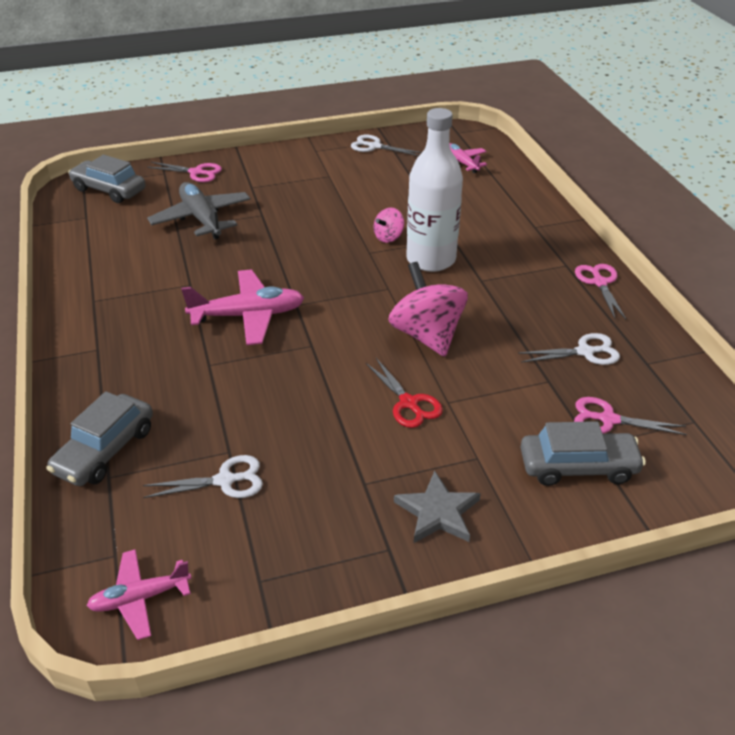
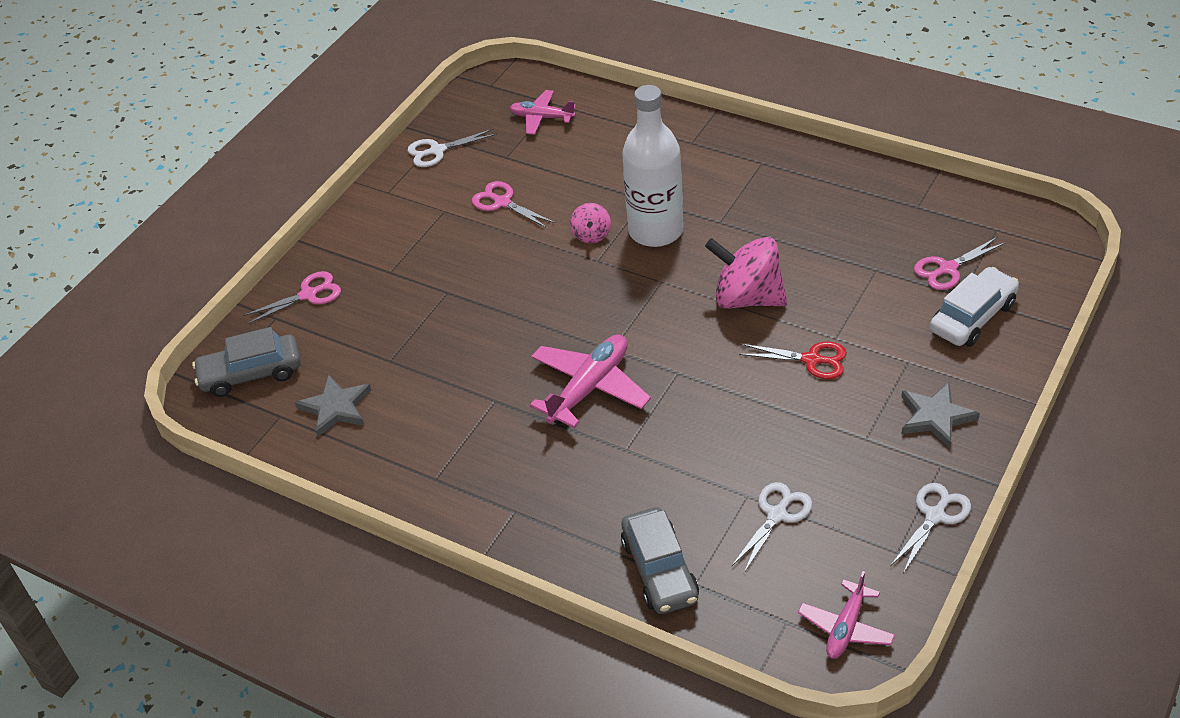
camera: 40 degrees left, 5 degrees up
(114, 231) = (336, 408): none -> grey star
(201, 219) = (398, 335): grey plane -> none
(578, 466) = (973, 317): grey car -> white car
(585, 352) = (869, 228): white scissors -> white scissors (935, 516)
(599, 282) = (804, 161): pink scissors -> pink scissors (502, 202)

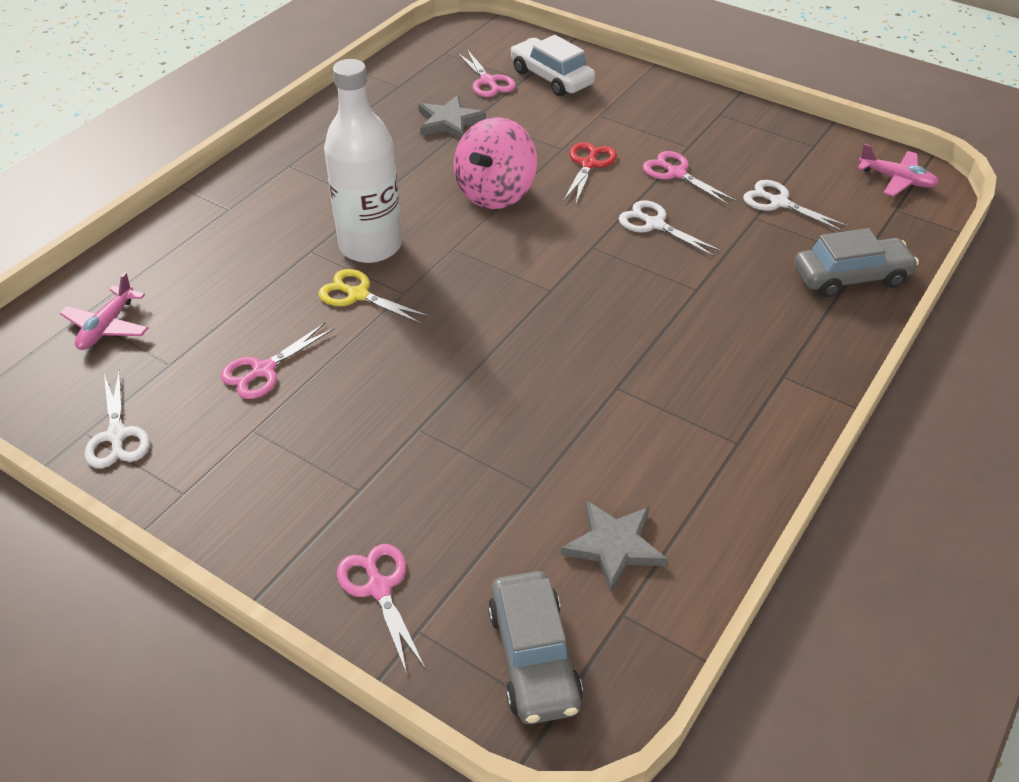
camera: 90 degrees left, 0 degrees up
(589, 388) = (607, 310): pink plane -> none
(591, 235) = (358, 295): pink spinning top -> yellow scissors
(812, 429) = (676, 173): none -> pink scissors
(935, 417) = (666, 110): grey star -> grey star (449, 122)
(935, 516) = (775, 124): white scissors -> white scissors (654, 224)

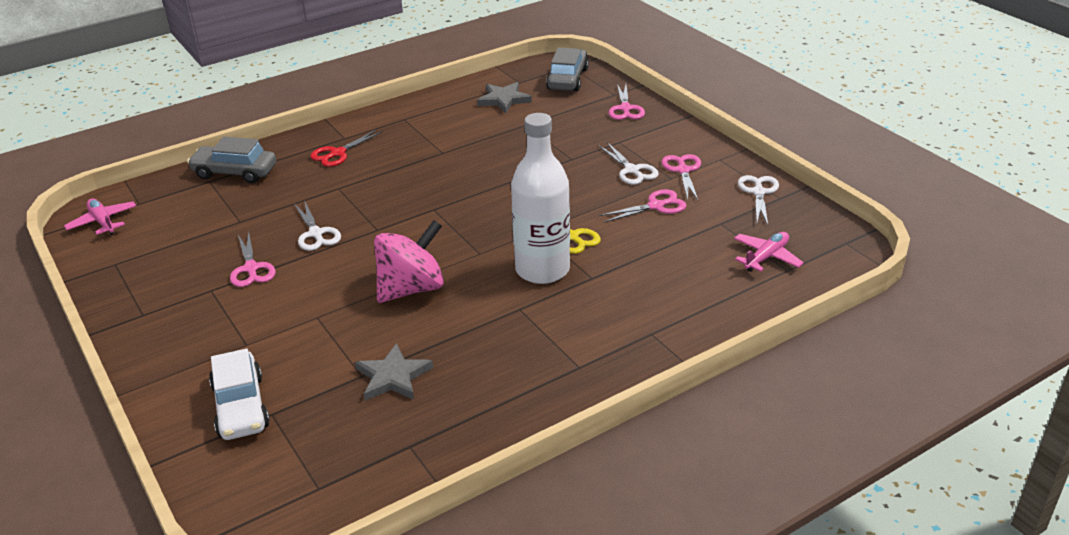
camera: 155 degrees left, 10 degrees down
(488, 81) = (310, 422): pink scissors -> pink scissors (683, 170)
(588, 164) = (310, 295): red scissors -> red scissors (337, 153)
(778, 203) = (209, 227): white scissors -> white scissors (632, 170)

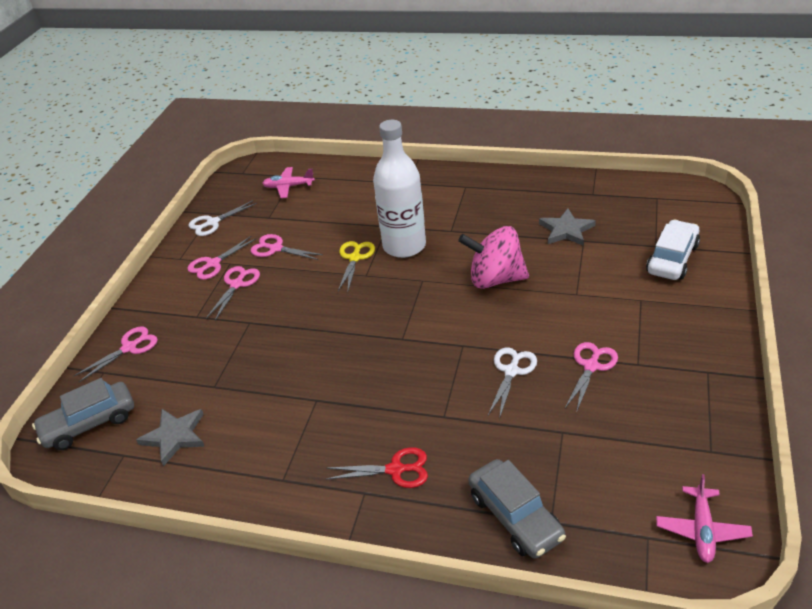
camera: 130 degrees left, 5 degrees up
(632, 170) = (237, 284): white scissors -> pink scissors

